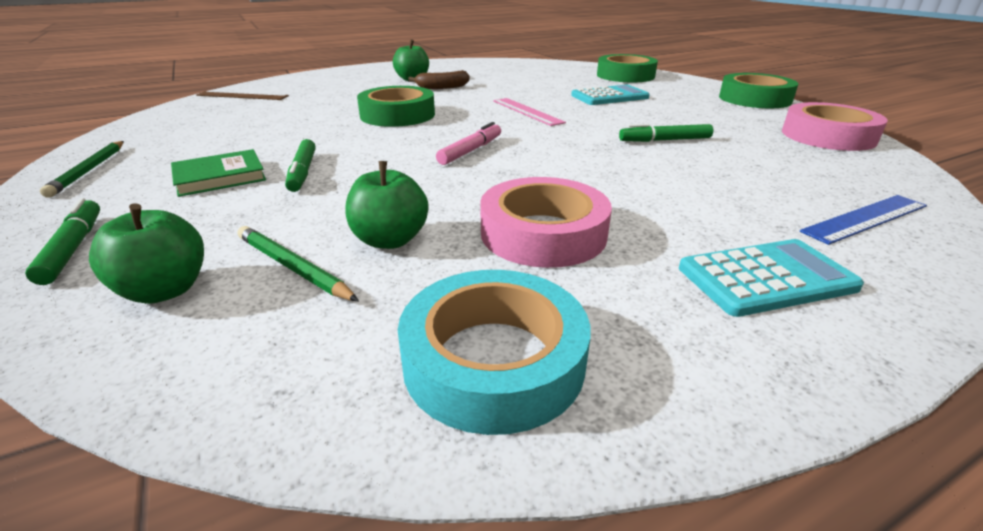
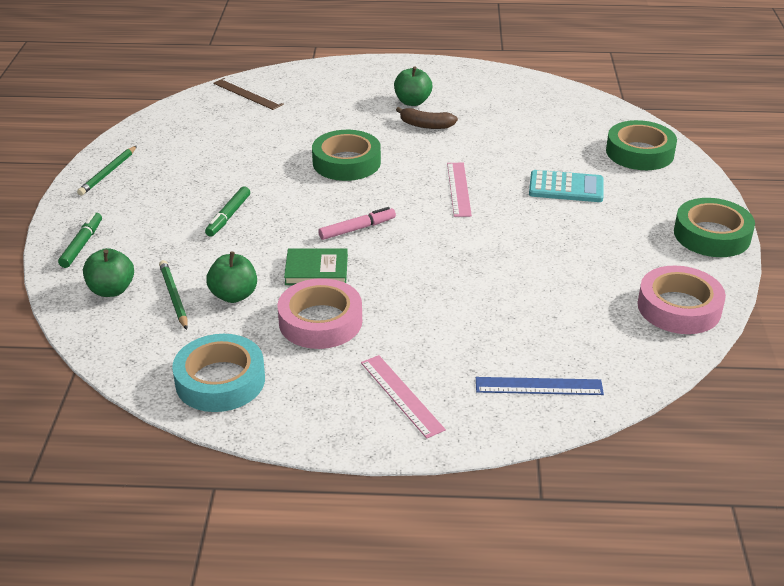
camera: 30 degrees right, 5 degrees up
(220, 177) = (177, 205): green book -> green book (316, 270)
(665, 140) = (523, 265): green marker -> none
(766, 278) = (402, 395): turquoise calculator -> pink ruler

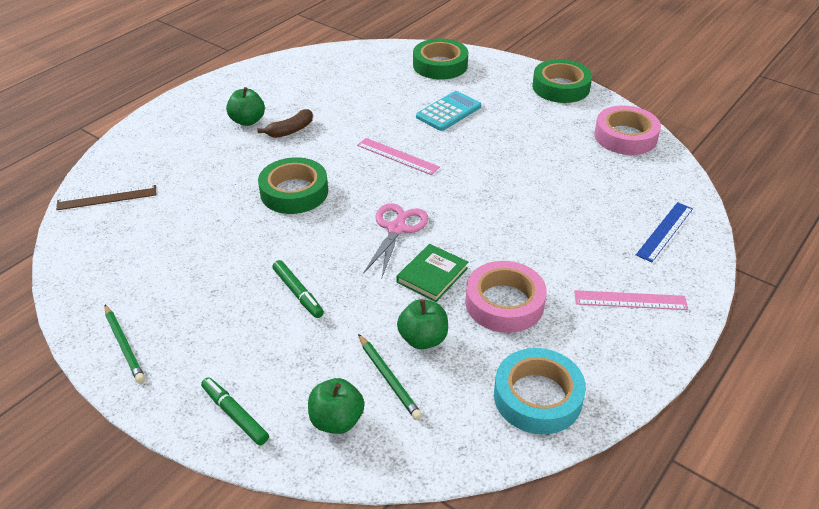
camera: 55 degrees left, 5 degrees up
(174, 296) = (388, 379): green pencil -> green pencil turned 135 degrees counterclockwise
(357, 229) = (397, 228): pink marker -> pink scissors

